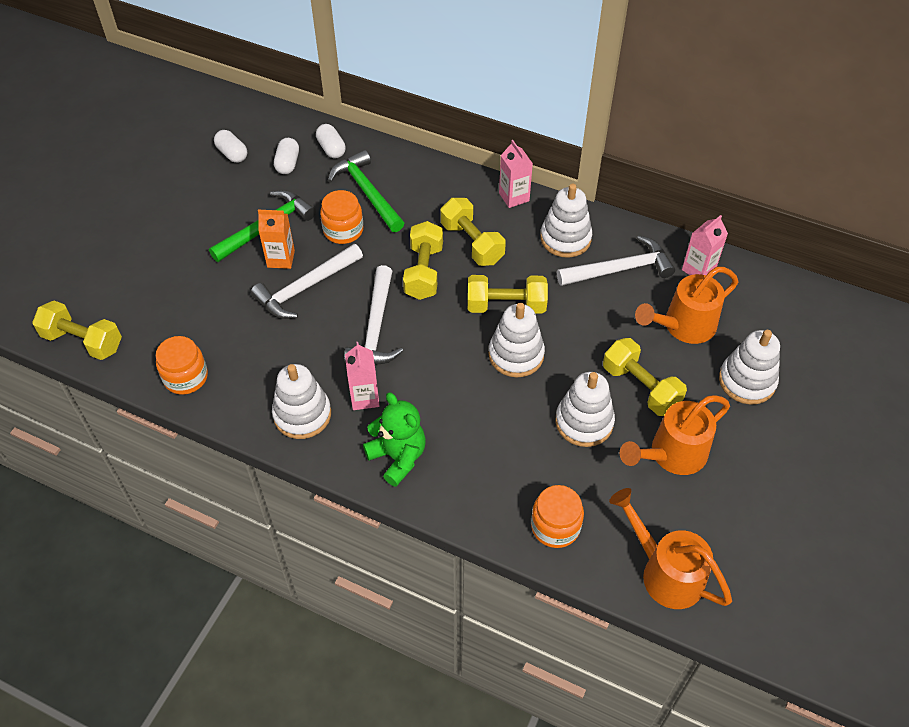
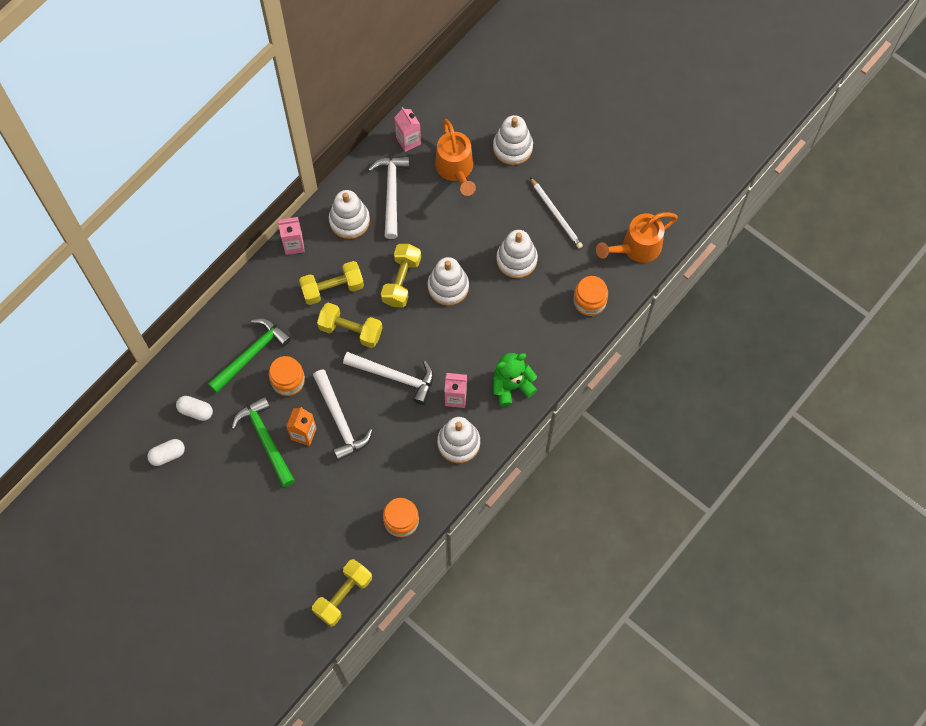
camera: 75 degrees left, 15 degrees up
(331, 149) = (189, 372): white capsule -> none
(367, 192) = (251, 354): green hammer -> green hammer turned 150 degrees clockwise
(640, 387) = (498, 215): yellow dumbbell -> none
(671, 455) = (556, 214): orange watering can -> white pencil

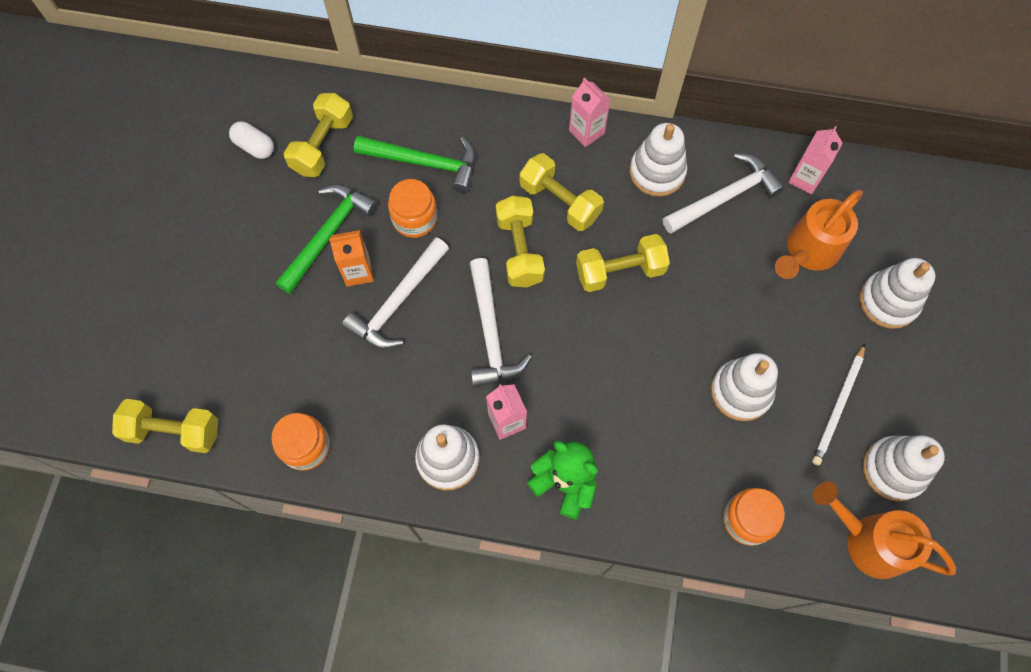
camera: 60 degrees right, 0 degrees up
(195, 411) = (323, 145): white capsule -> yellow dumbbell
(448, 287) = (648, 329): white stacking toy -> white stacking toy (893, 469)

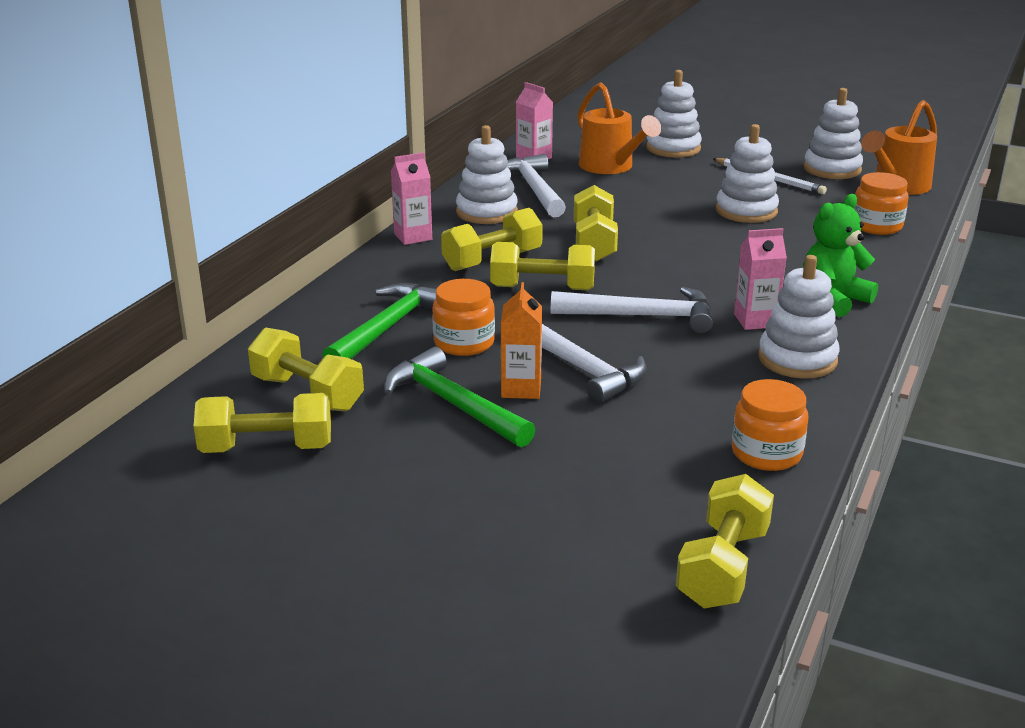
camera: 75 degrees left, 40 degrees down
(255, 147) = (267, 448): white capsule -> yellow dumbbell

